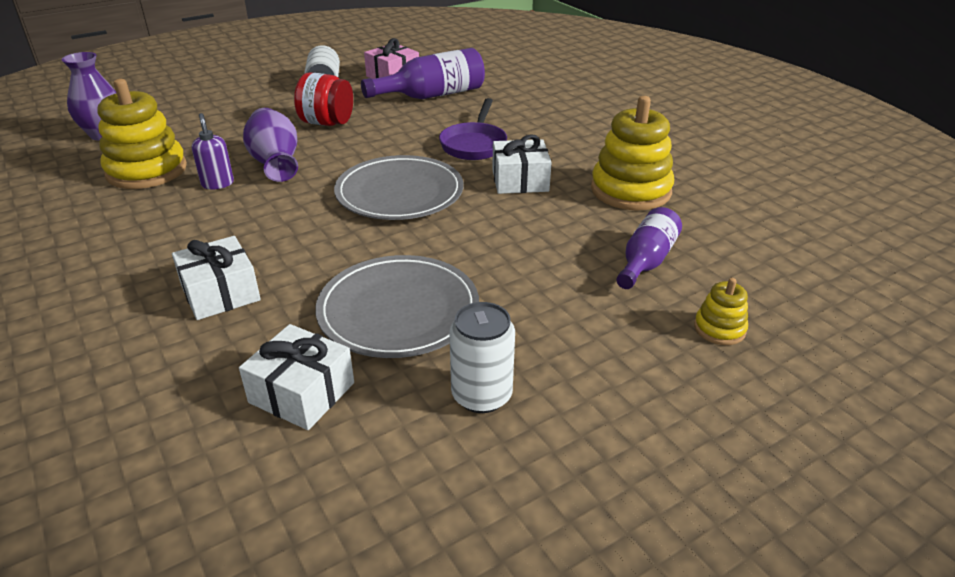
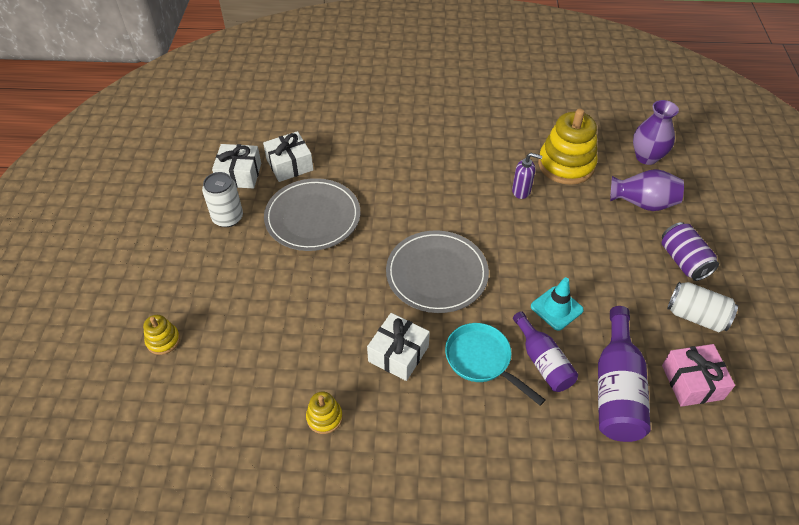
camera: 125 degrees right, 15 degrees up
(220, 293) = (390, 161): white gift -> white gift (239, 174)
(261, 96) = (683, 261): none -> purple can
(275, 163) = (533, 227): purple vase -> purple vase (643, 203)
(327, 123) = (593, 282): red jar -> none
(376, 130) = (556, 308): none -> turquoise traffic cone
(474, 144) = (482, 360): purple pan -> turquoise pan
(630, 190) = (324, 417): yellow stacking toy -> yellow stacking toy, size x0.48
(646, 261) = (244, 355): purple bottle -> purple bottle (543, 361)

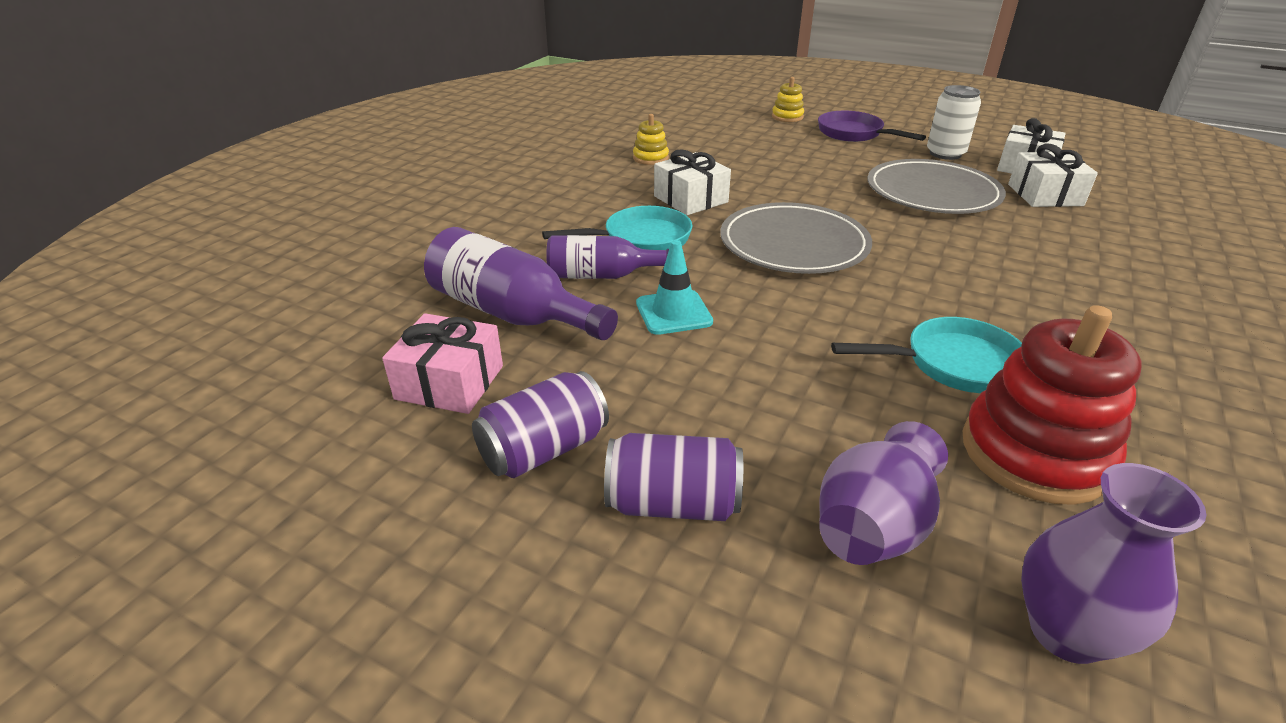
camera: 115 degrees right, 15 degrees down
(198, 280) = (854, 134): none -> purple pan
(521, 191) = (953, 364): purple soap dispenser -> turquoise pan
(566, 165) = (1035, 453): yellow stacking toy -> red stacking toy
(696, 316) = (544, 449): white can -> purple can

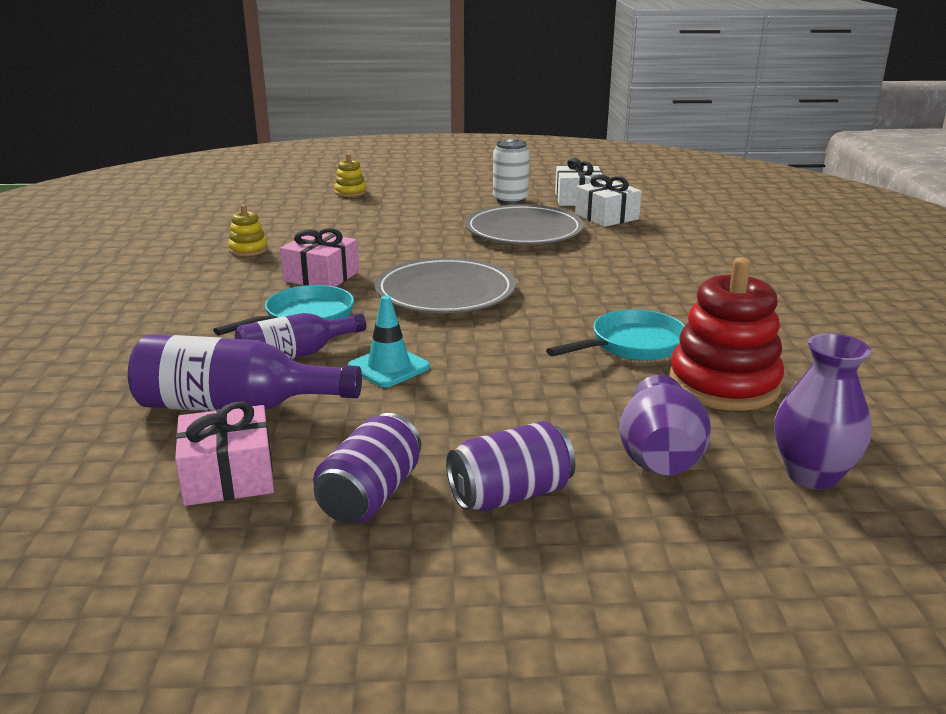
camera: 30 degrees left, 10 degrees down
(690, 199) = (321, 276): white gift -> pink gift
(854, 134) = (422, 197): purple pan -> none

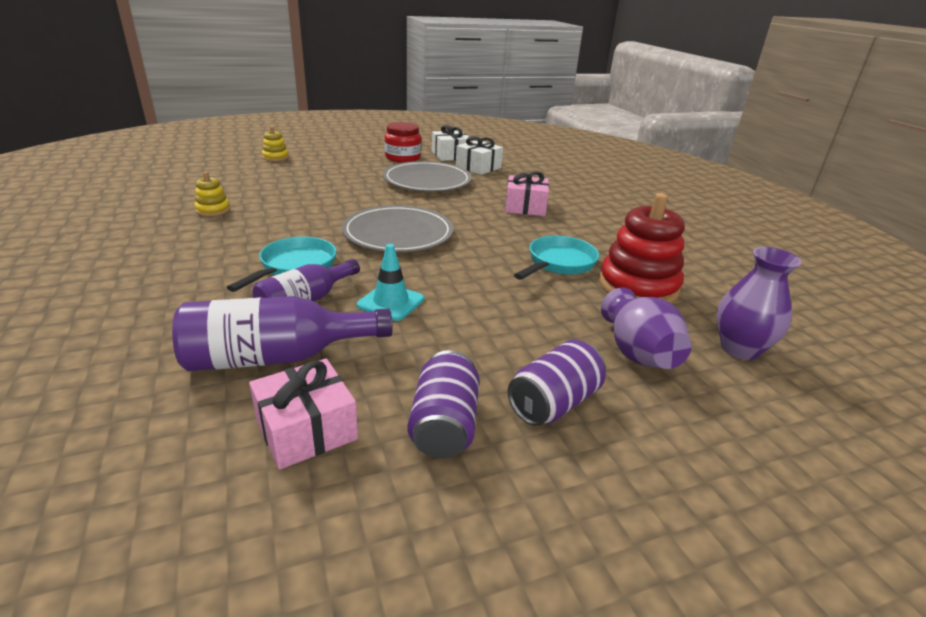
camera: 20 degrees left, 5 degrees up
(321, 276) = (290, 229): pink gift -> pink gift (525, 207)
(510, 200) = (403, 158): white can -> red jar

